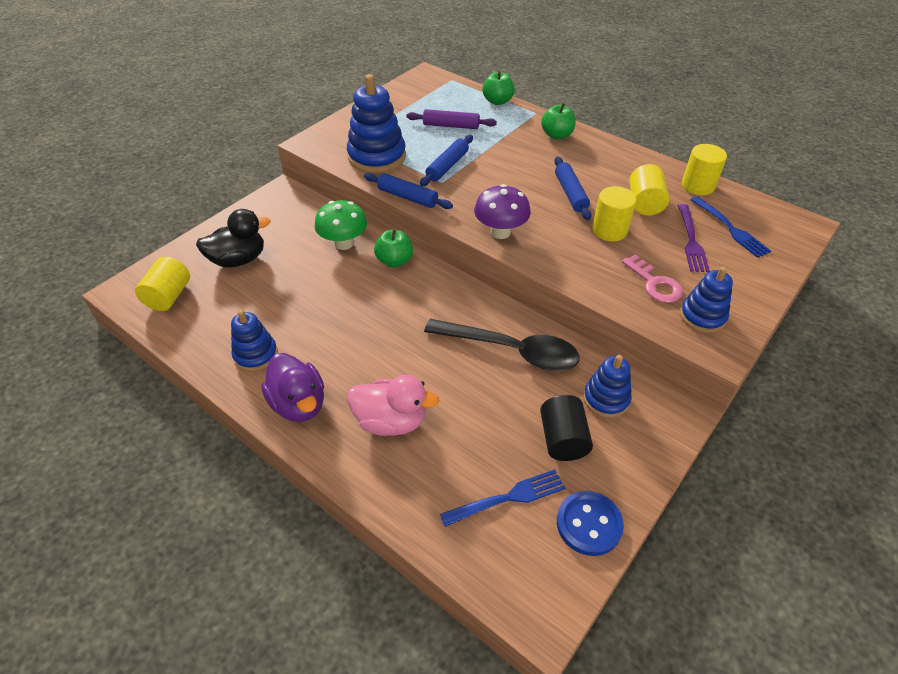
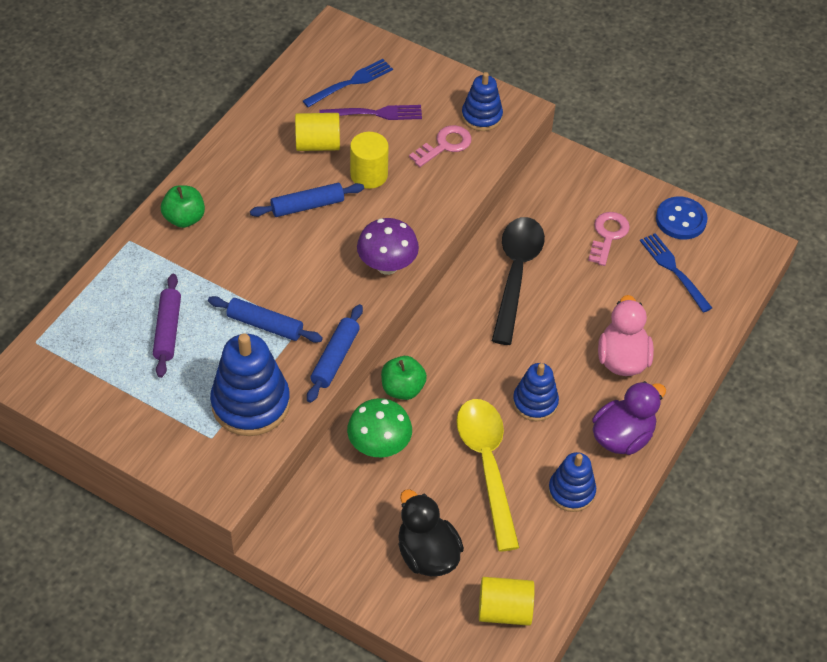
camera: 100 degrees left, 5 degrees up
(303, 302) = (487, 465): none -> yellow spoon
(497, 101) = (99, 283): green apple -> none
(562, 439) = (608, 235): black cylinder -> pink key
(606, 399) = (557, 205): blue stacking toy -> blue stacking toy (535, 402)
(698, 186) = (279, 99): yellow cylinder -> none

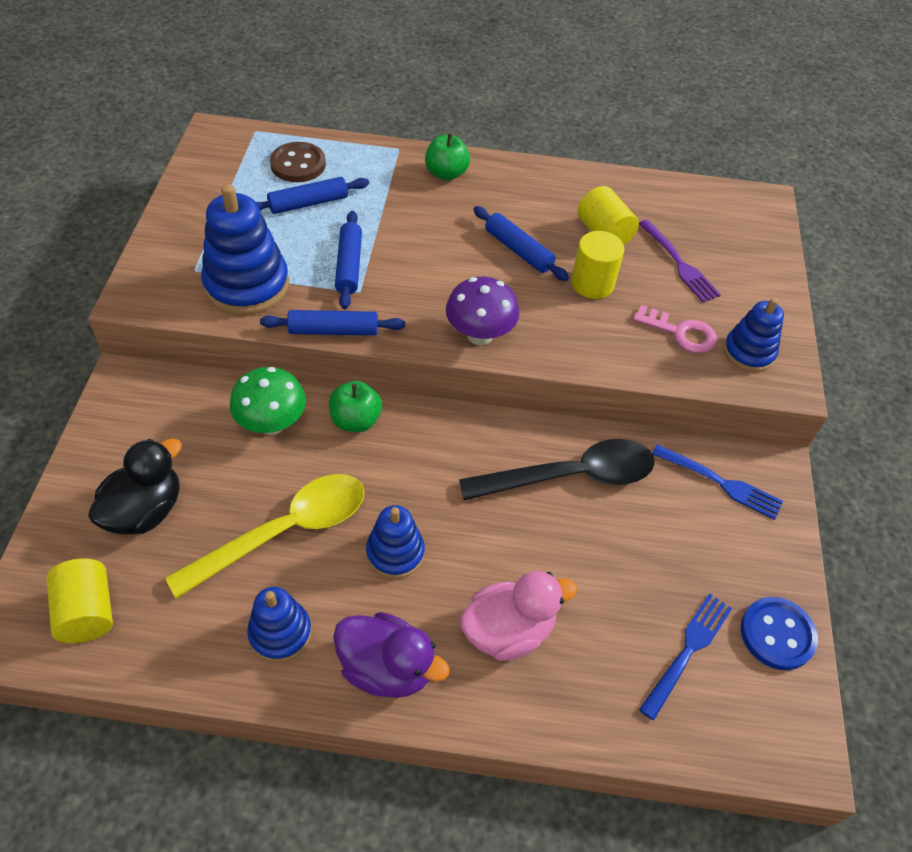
camera: 65 degrees right, 0 degrees up
(107, 322) = (298, 164): none -> brown button
(168, 330) = (308, 203): purple rolling pin -> blue rolling pin
(351, 83) = (704, 233): blue fork -> blue fork (720, 483)
(608, 235) = (692, 555): pink key -> none

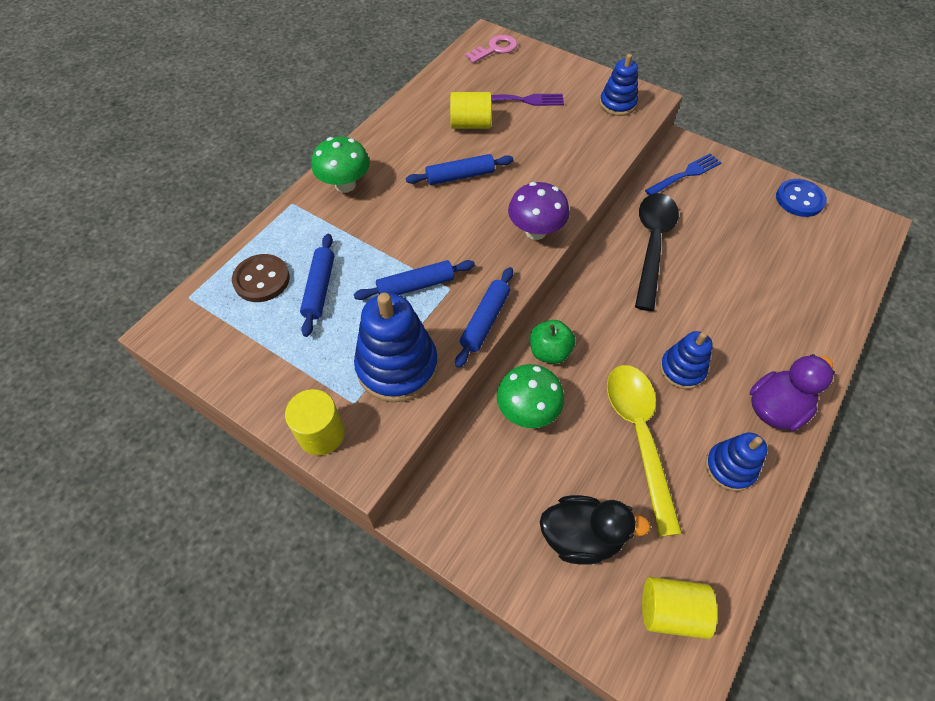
camera: 60 degrees left, 5 degrees up
(145, 511) = (581, 536): black duck -> black duck turned 120 degrees clockwise
(349, 266) = (416, 286): blue rolling pin -> blue rolling pin turned 45 degrees counterclockwise
(446, 173) = (345, 185): green apple -> green mushroom
(508, 631) = (763, 328): pink duck -> none
(592, 283) = (517, 150): yellow cylinder -> yellow cylinder (321, 434)
(681, 333) = (585, 127): pink key -> pink key (495, 49)
(687, 651) = (800, 244): blue fork -> none

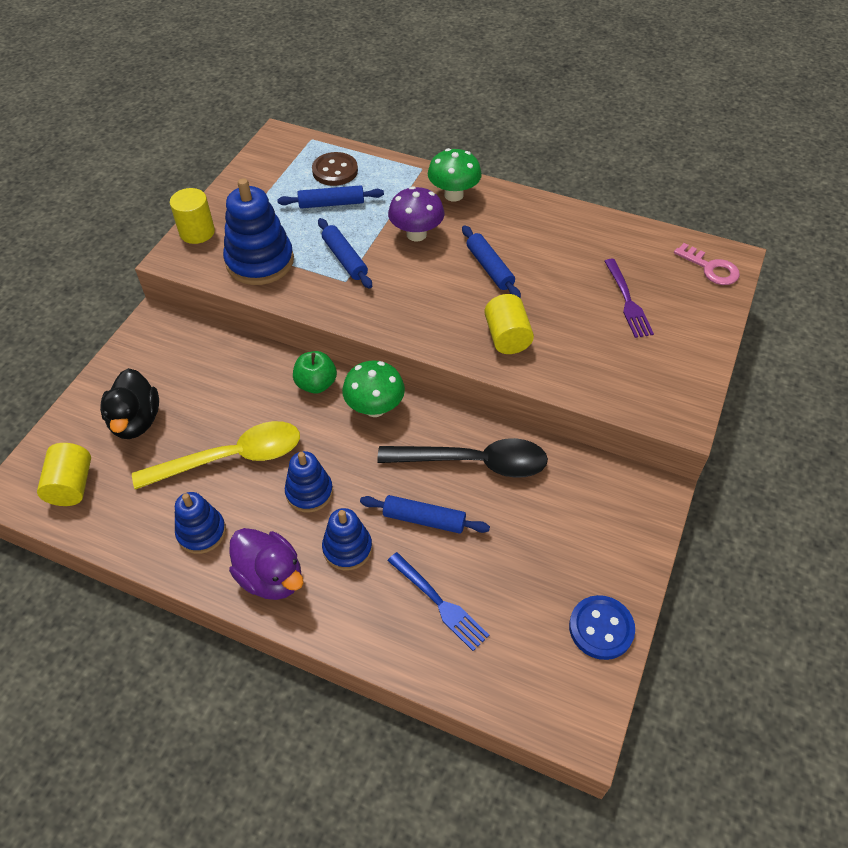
camera: 80 degrees right, 5 degrees down
(470, 124) = (570, 265): yellow cylinder -> yellow cylinder (507, 337)
(485, 321) = (313, 308): blue rolling pin -> blue rolling pin (424, 519)
(527, 411) = (251, 374): green mushroom -> green mushroom (375, 408)
(535, 231) = (429, 332): purple mushroom -> purple mushroom (416, 234)
(617, 104) = (659, 387): blue stacking toy -> blue stacking toy (347, 548)
(685, 174) = (602, 494): blue fork -> blue fork (439, 603)

